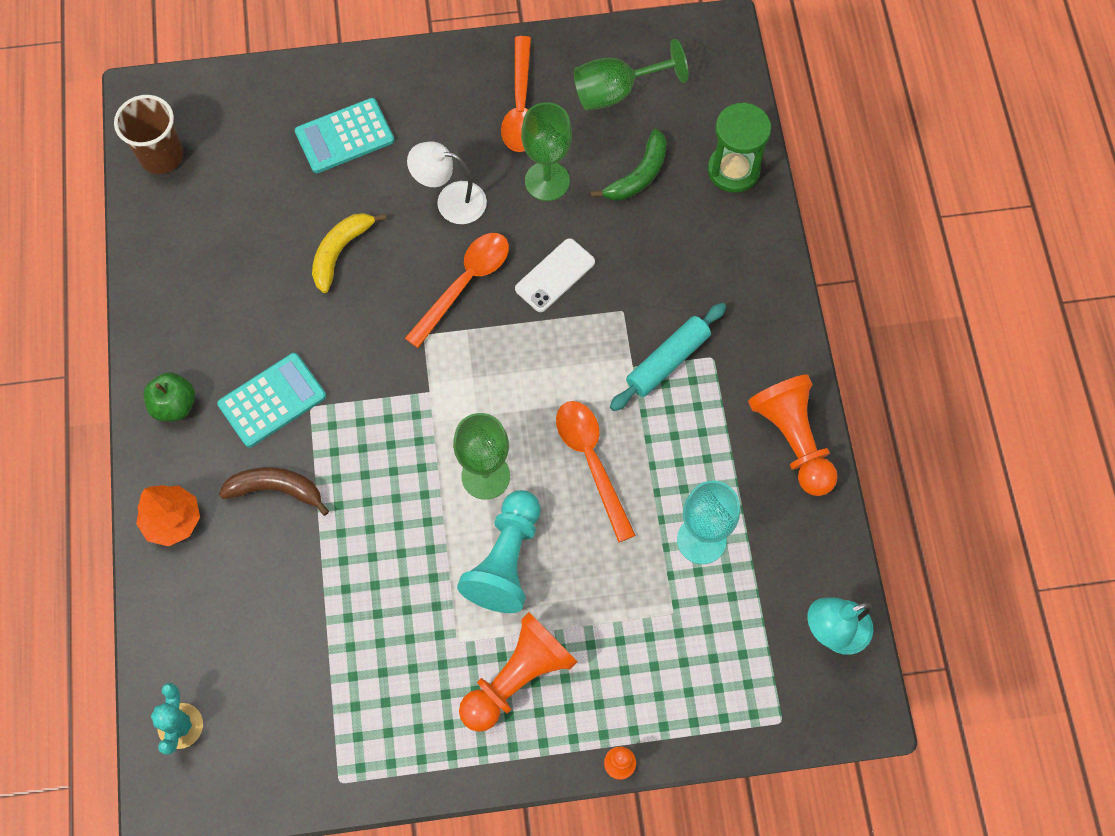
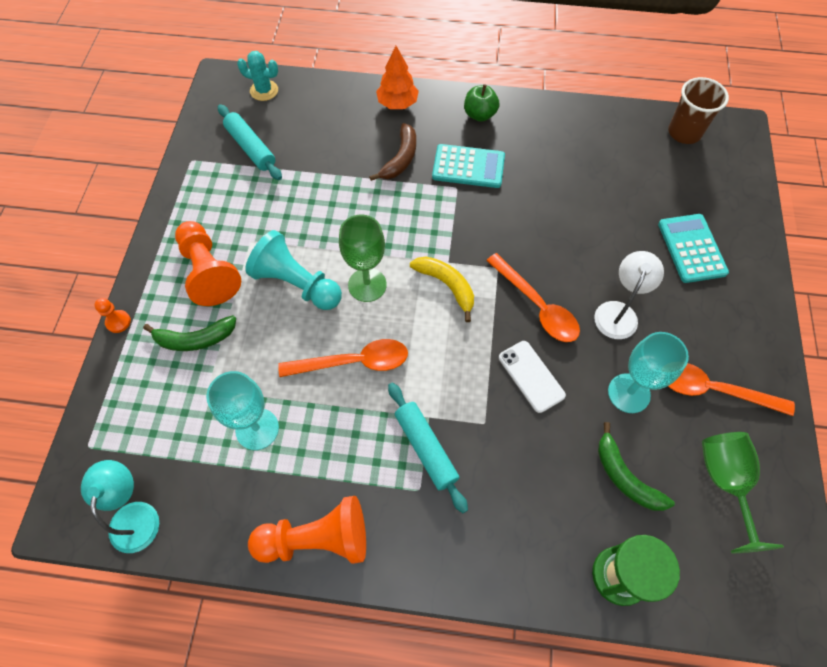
camera: 105 degrees right, 5 degrees down
(272, 400) = (468, 166): turquoise calculator -> turquoise calculator turned 60 degrees counterclockwise
(298, 702) = (251, 148): none -> turquoise rolling pin
(340, 252) = (582, 227): yellow banana -> yellow banana (447, 285)
(547, 181) = (629, 393): green goblet -> turquoise goblet
(615, 654) = (195, 339): none -> green banana

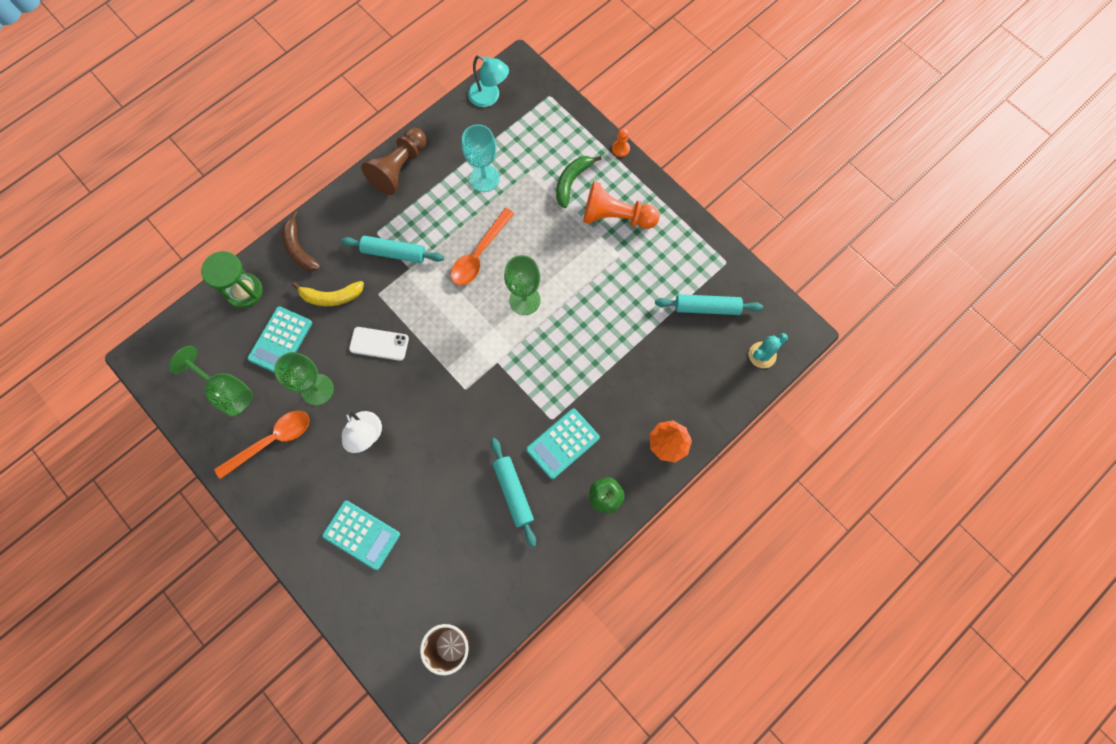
camera: 130 degrees right, 10 degrees up
(296, 284) = (562, 260): turquoise pawn -> none
(317, 539) = (399, 168): orange pawn -> brown pawn
(400, 158) = (611, 402): brown banana -> brown banana (299, 248)
(447, 285) = (481, 347): yellow banana -> yellow banana (331, 297)
(537, 306) = (417, 389): orange spoon -> none
(541, 172) = (513, 492): none -> turquoise rolling pin
(625, 477) = (280, 341): green banana -> turquoise calculator
(629, 393) = (317, 389): turquoise goblet -> green goblet

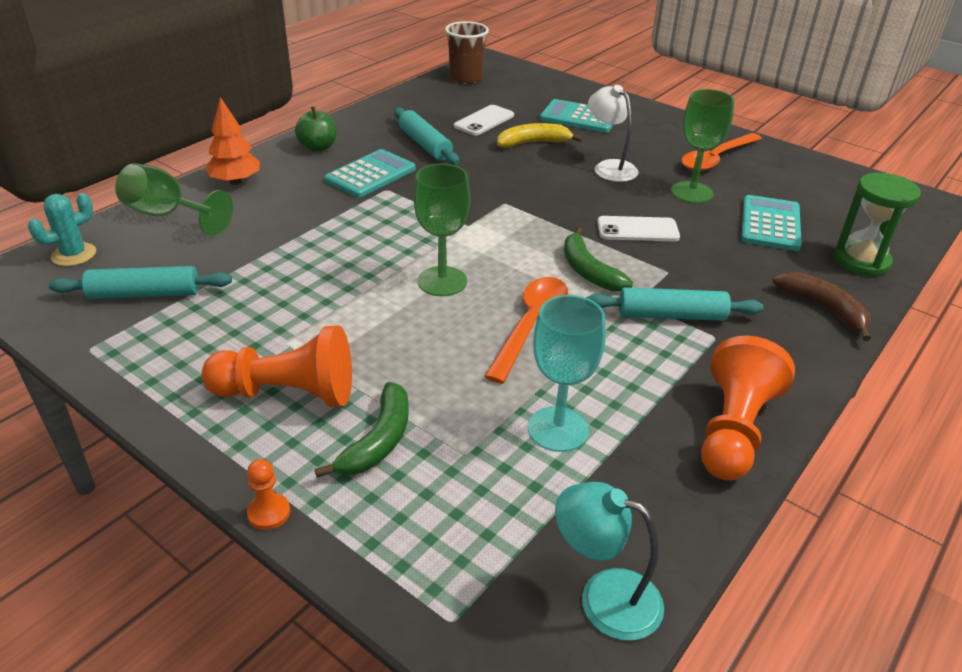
camera: 170 degrees right, 35 degrees down
(226, 391) = (800, 185): green goblet -> green goblet (167, 215)
(331, 297) = (733, 265): yellow banana -> yellow banana (533, 143)
(399, 168) = (733, 430): brown pawn -> orange pawn
(429, 301) = (588, 271): none -> green banana
(452, 536) = (484, 121): none -> white phone

